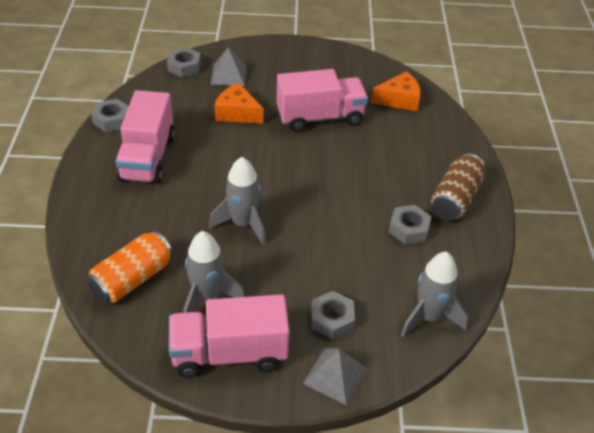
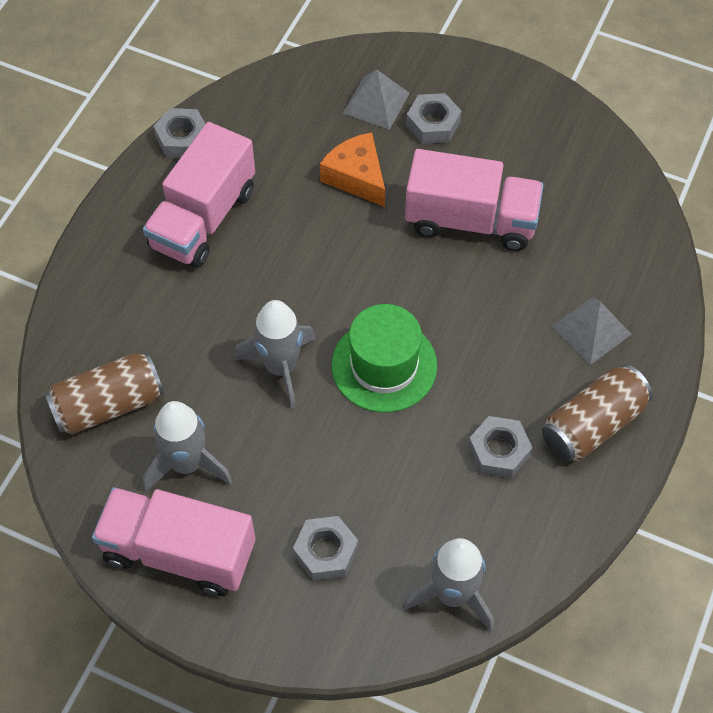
camera: 25 degrees right, 15 degrees up
(132, 279) = (108, 405): orange can -> brown can
(184, 67) = (319, 70): grey nut -> grey nut (433, 124)
(310, 204) = (384, 365): none -> green hat
(335, 376) = (291, 631): grey pyramid -> grey pyramid (591, 330)
(399, 100) = (606, 223): orange cheese -> none

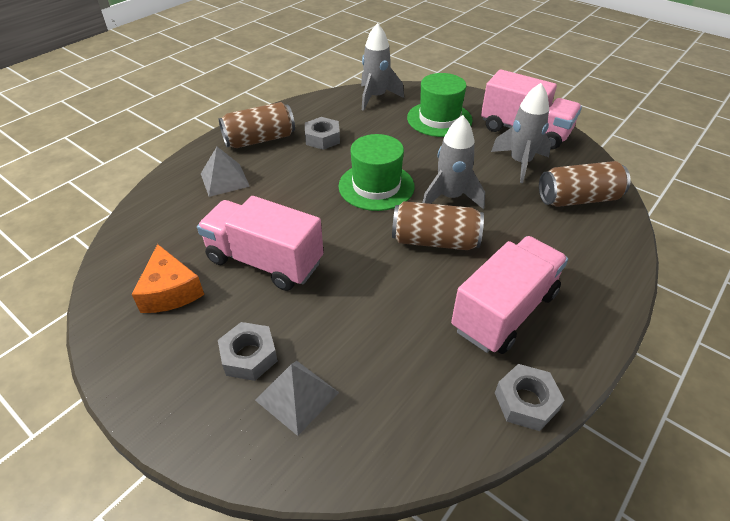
camera: 165 degrees left, 15 degrees down
(288, 291) = (435, 241): none -> brown can
(325, 552) = (439, 119): grey nut -> green hat
(356, 177) = (348, 319): orange cheese -> orange cheese (170, 291)

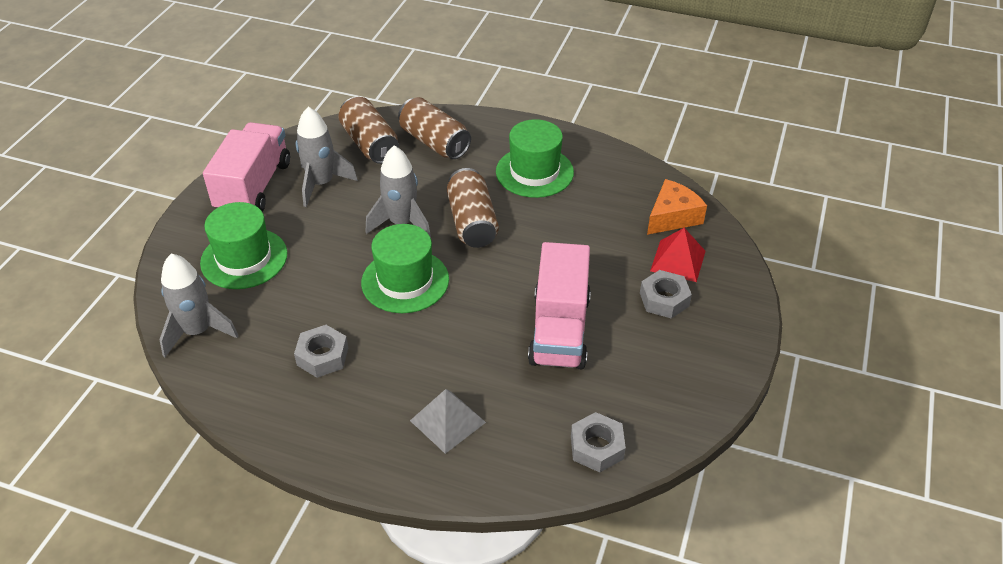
camera: 110 degrees left, 0 degrees up
(170, 291) = (635, 384): orange cheese -> orange cheese (672, 217)
(259, 139) = (346, 422): brown can -> brown can (434, 142)
(297, 396) = (678, 261): grey pyramid -> red pyramid
(504, 311) = (534, 172): pink truck -> green hat
(526, 402) = (608, 154): grey nut -> grey nut (596, 447)

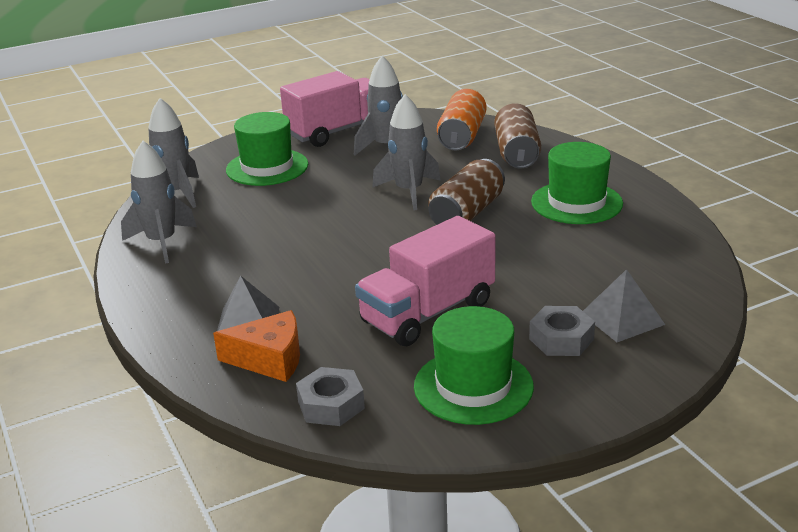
camera: 45 degrees right, 15 degrees down
(262, 390) = (162, 242): none -> grey rocket
(322, 356) = (227, 243): grey nut -> none
(370, 144) = (461, 136): brown can -> orange can
(405, 281) = (355, 226): green hat -> green hat (473, 386)
(672, 217) = (669, 285): orange cheese -> orange cheese (270, 359)
(678, 261) = (622, 319): red pyramid -> grey pyramid

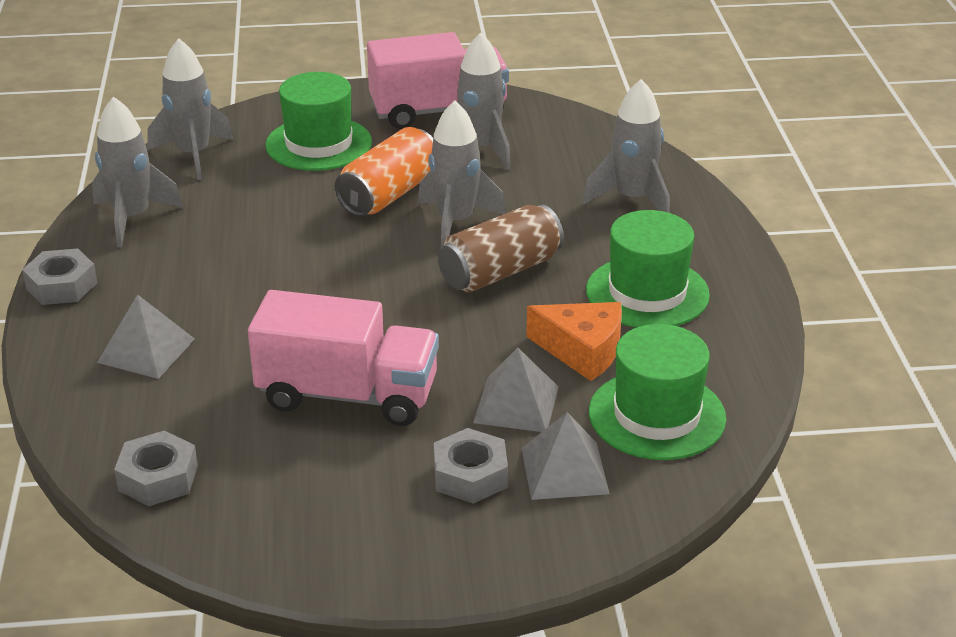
camera: 20 degrees right, 5 degrees up
(141, 298) = (62, 286): none -> grey nut
(270, 359) = (137, 402): orange cheese -> orange cheese (582, 350)
(428, 313) = (348, 395): pink truck -> pink truck turned 150 degrees counterclockwise
(461, 136) = (584, 156): orange can -> orange can (389, 194)
(473, 386) = (323, 504): green hat -> green hat (656, 415)
(516, 153) = (632, 199): brown can -> grey rocket
(552, 288) = (516, 404): none -> grey pyramid

